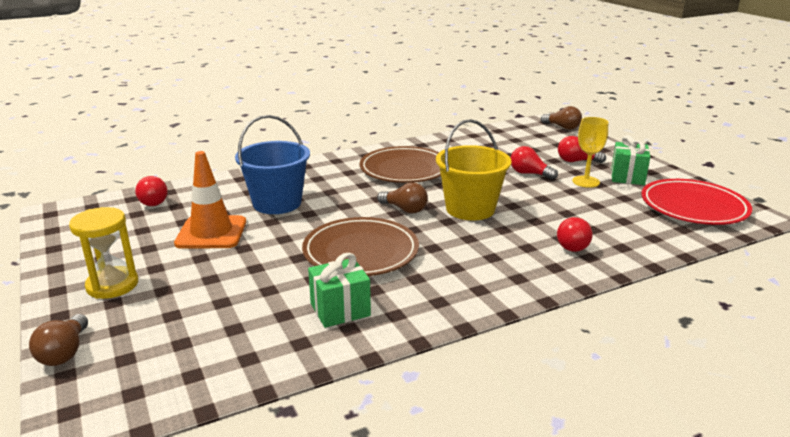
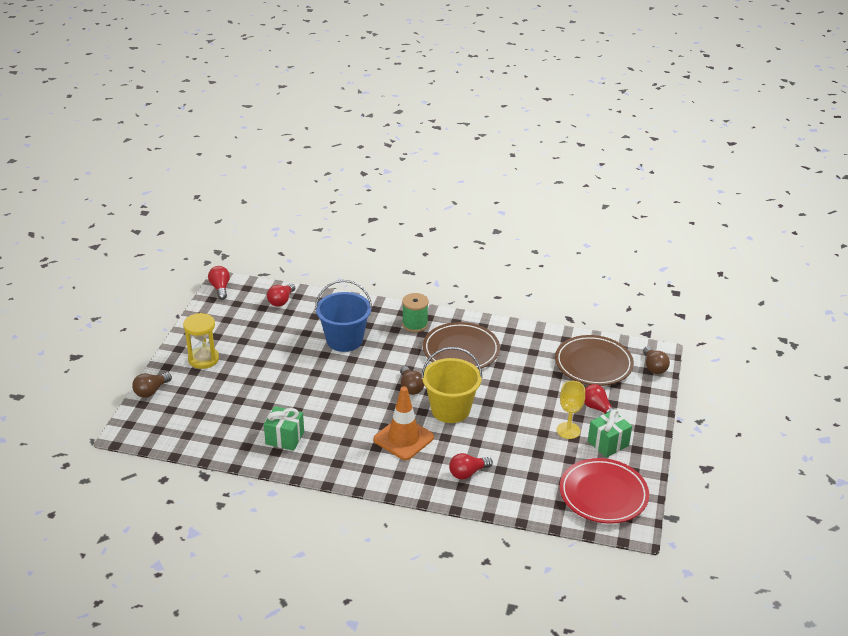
camera: 40 degrees right, 10 degrees up
(211, 233) = (284, 346): orange traffic cone -> orange traffic cone (403, 438)
(331, 169) = (415, 324): none -> green spool
(361, 252) = (342, 406): brown plate -> brown plate (593, 364)
(529, 174) = (540, 401): red light bulb -> red light bulb (220, 288)

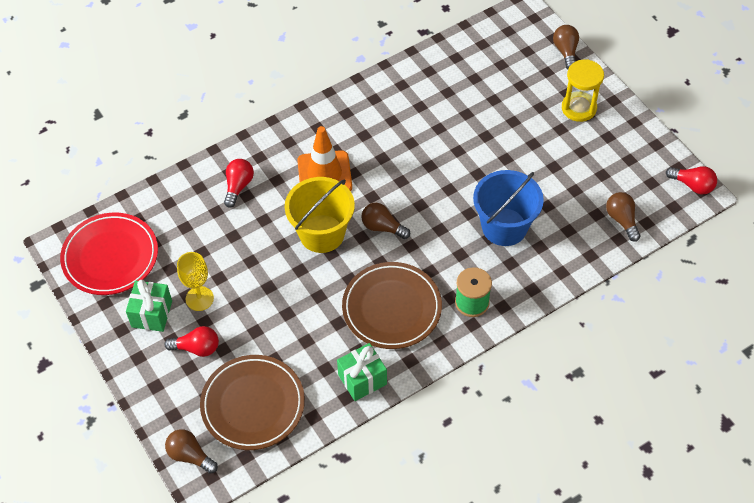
camera: 135 degrees right, 20 degrees up
(281, 301) = (622, 220): red light bulb -> brown light bulb
(285, 438) = (411, 99): green gift -> green gift (362, 379)

